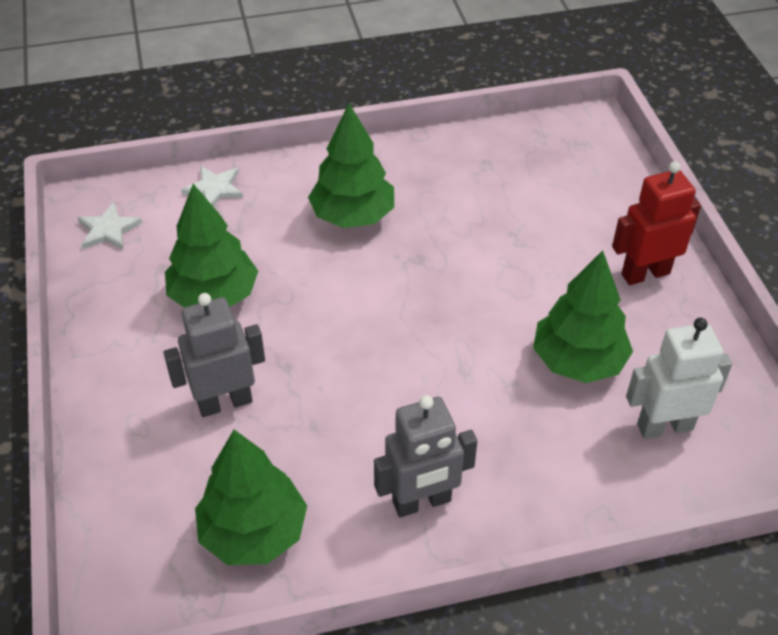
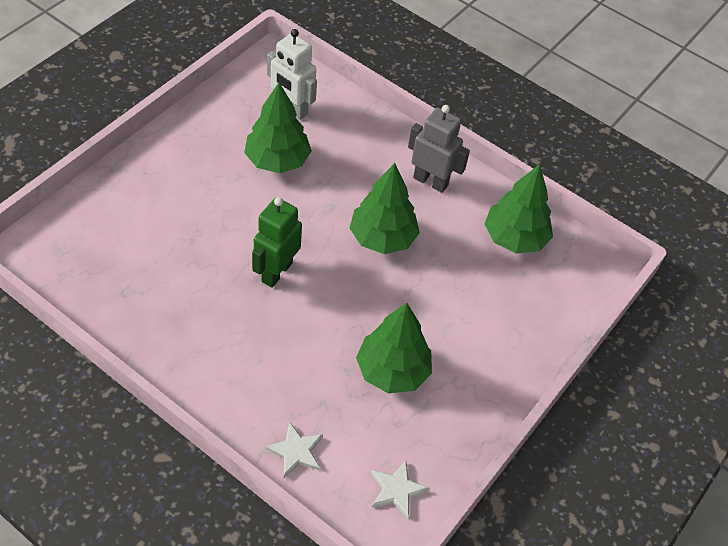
camera: 135 degrees left, 5 degrees up
(225, 402) = (459, 305): grey robot -> none
(353, 216) = (250, 340): green tree -> green tree (382, 238)
(414, 275) = (276, 272): none -> green robot
(645, 273) = (175, 159): red robot -> none

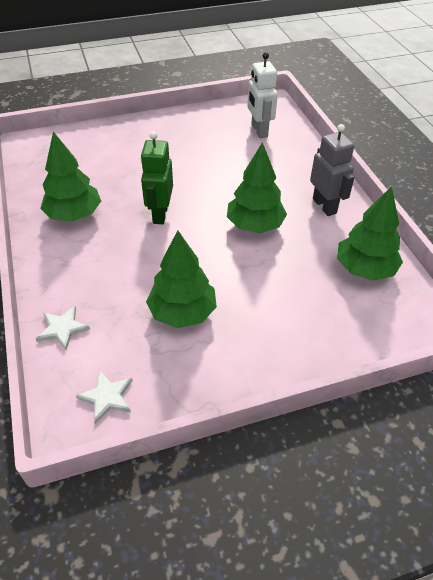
camera: 40 degrees right, 5 degrees down
(276, 272) = (160, 214): green robot -> green robot turned 60 degrees counterclockwise
(277, 161) = (222, 154): green tree -> green tree (74, 215)

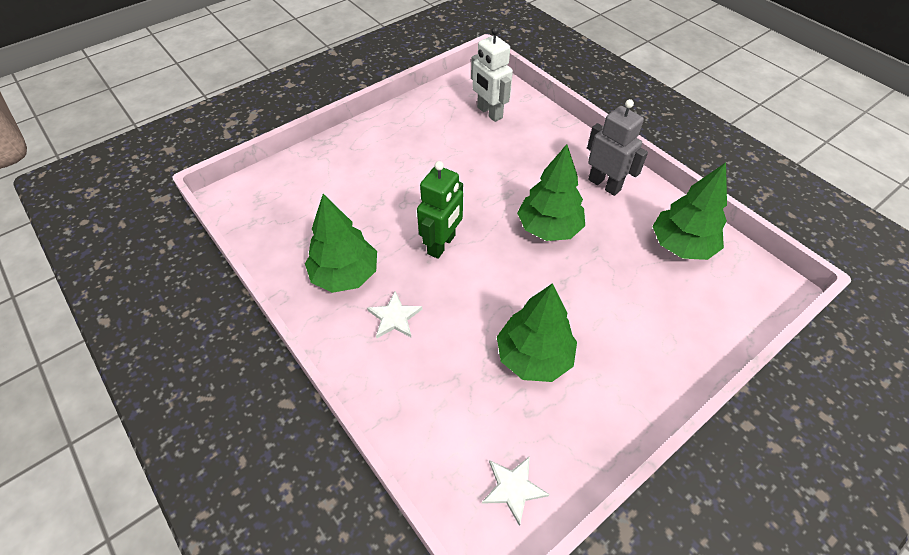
camera: 20 degrees left, 5 degrees up
(63, 329) = (416, 423): white star -> white star (394, 317)
(160, 214) = (442, 245): green robot -> green robot turned 135 degrees counterclockwise

